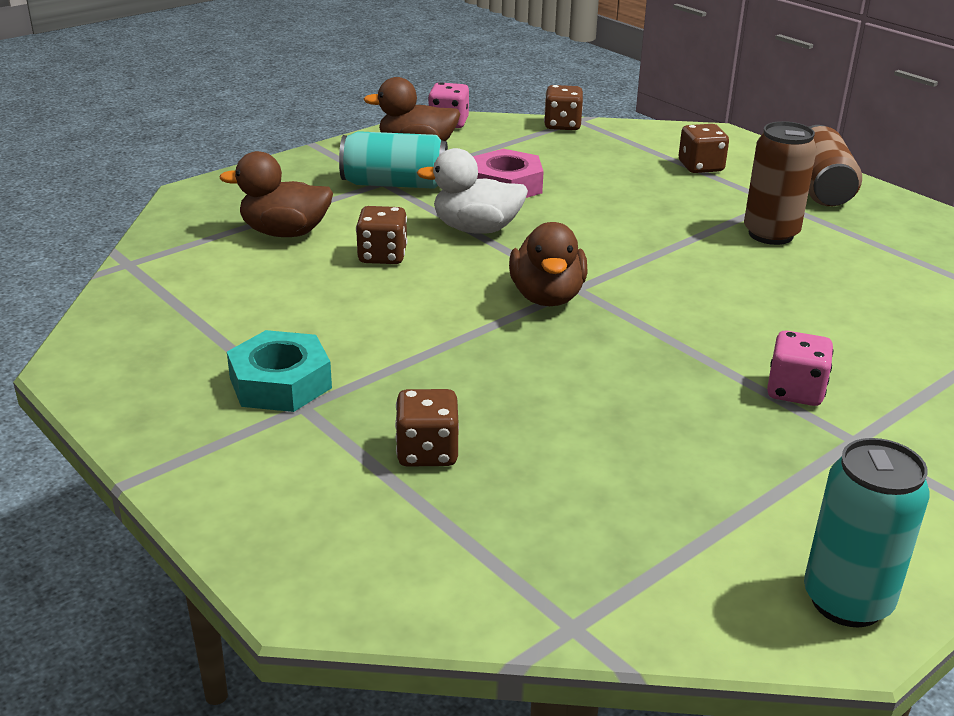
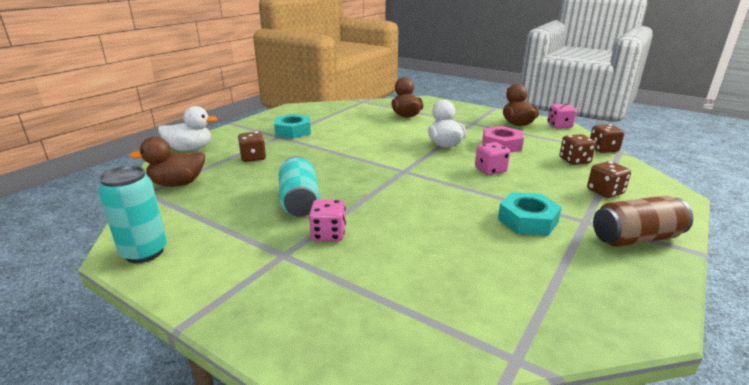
camera: 75 degrees right, 5 degrees down
(304, 559) = (190, 149): none -> white duck
(382, 256) = (401, 132): brown dice -> brown dice (574, 161)
(394, 184) = (473, 125): turquoise can -> turquoise can (299, 201)
(547, 297) = (389, 165): brown duck -> brown duck (178, 184)
(603, 218) = (490, 170): none -> pink dice
(770, 234) = (527, 220): brown can -> turquoise nut

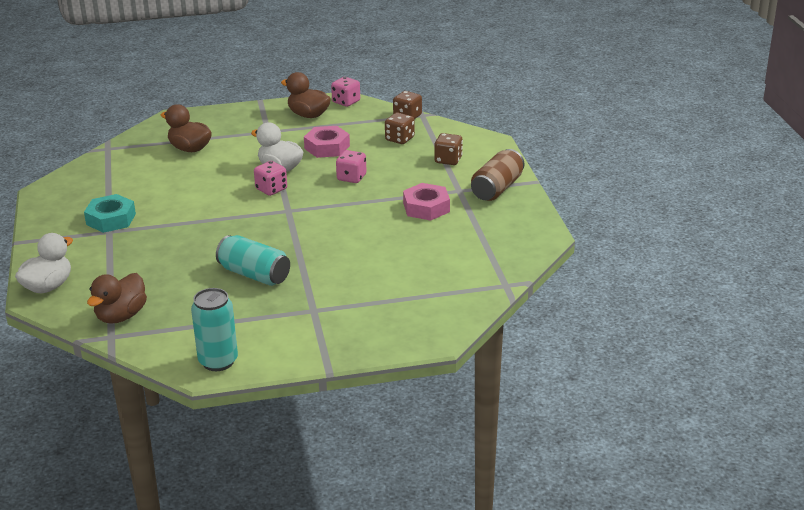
camera: 45 degrees left, 5 degrees up
(253, 158) = (134, 263): brown dice -> none
(328, 234) = (318, 283): pink dice -> pink dice (271, 189)
(527, 220) = (426, 207): turquoise nut -> pink nut

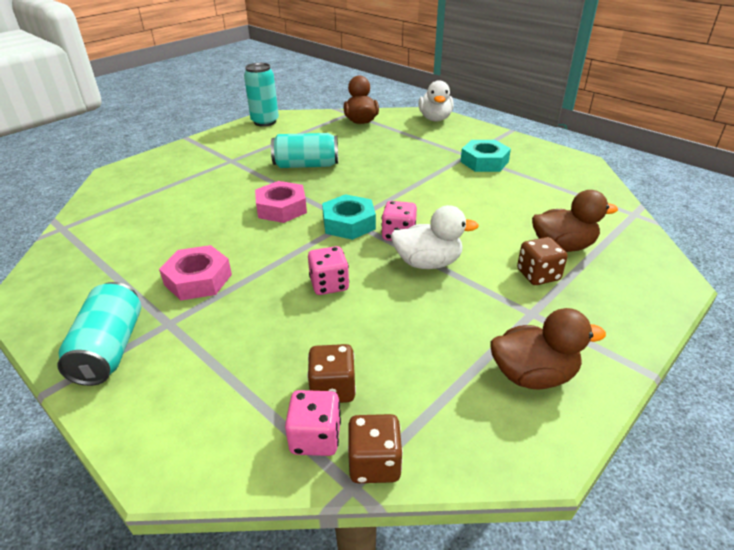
camera: 145 degrees right, 5 degrees up
(291, 208) = (349, 223): none -> turquoise nut
(327, 147) = (418, 320): pink nut -> pink nut (281, 208)
(346, 102) = (527, 449): pink dice -> pink dice (315, 437)
(448, 160) = (218, 376): brown dice -> brown dice (538, 275)
(497, 188) = (110, 349): brown can -> turquoise can

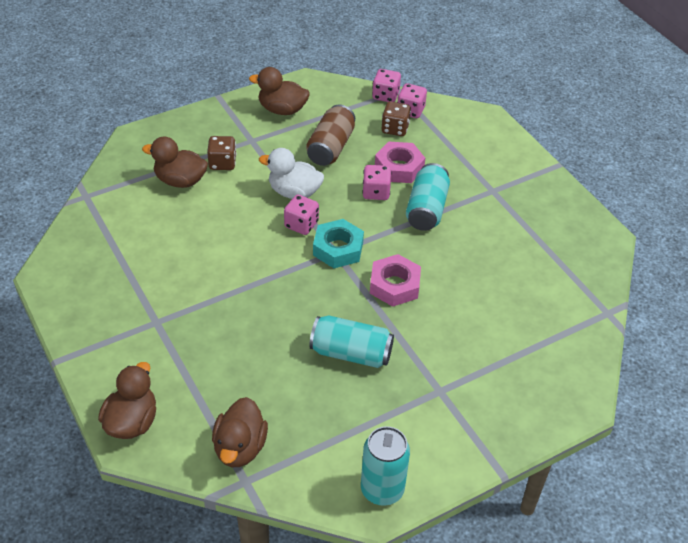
camera: 165 degrees left, 10 degrees up
(110, 349) = (528, 181): turquoise can -> turquoise can (426, 209)
(198, 279) = (474, 221): pink nut -> pink nut (399, 167)
(374, 463) = (385, 95): brown dice -> pink dice
(417, 330) = (331, 147): none -> brown can
(435, 119) = (132, 422): white duck -> brown duck
(484, 162) = (148, 303): turquoise nut -> none

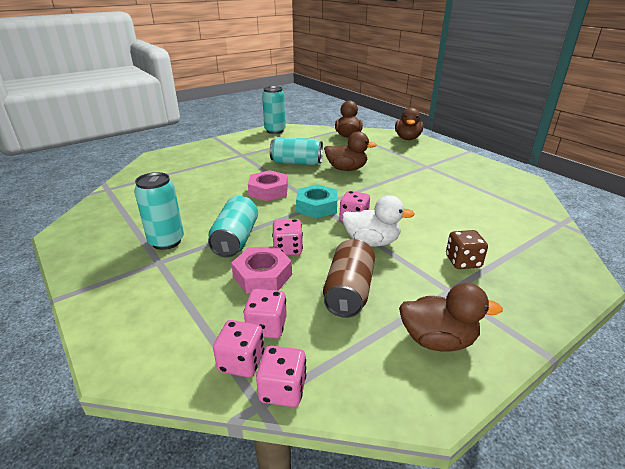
camera: 175 degrees right, 15 degrees down
(180, 181) = (490, 242): brown duck -> brown duck (346, 169)
(395, 129) = (267, 327): brown dice -> pink dice
(494, 213) = (166, 241): none -> turquoise can

